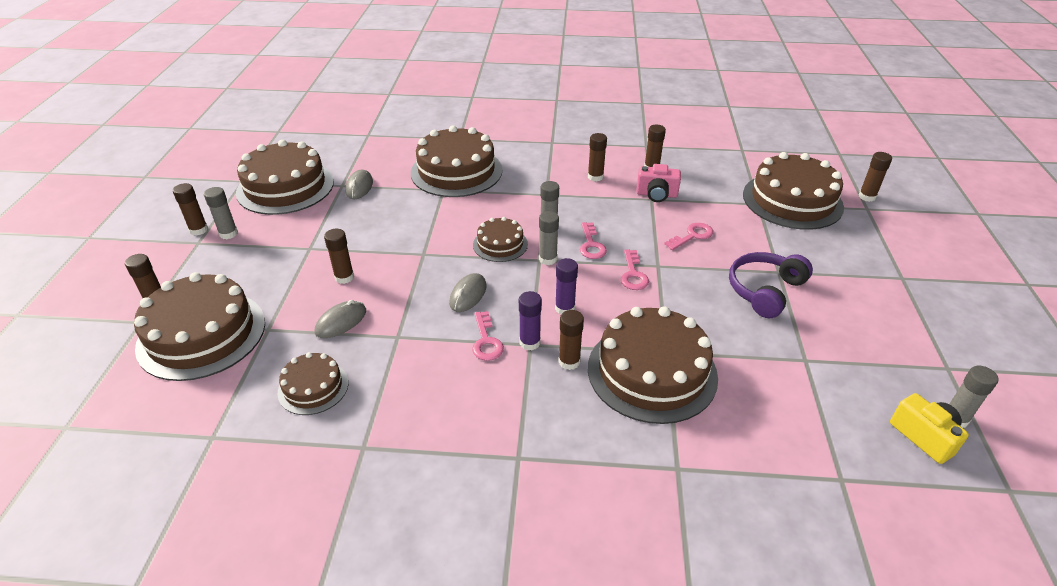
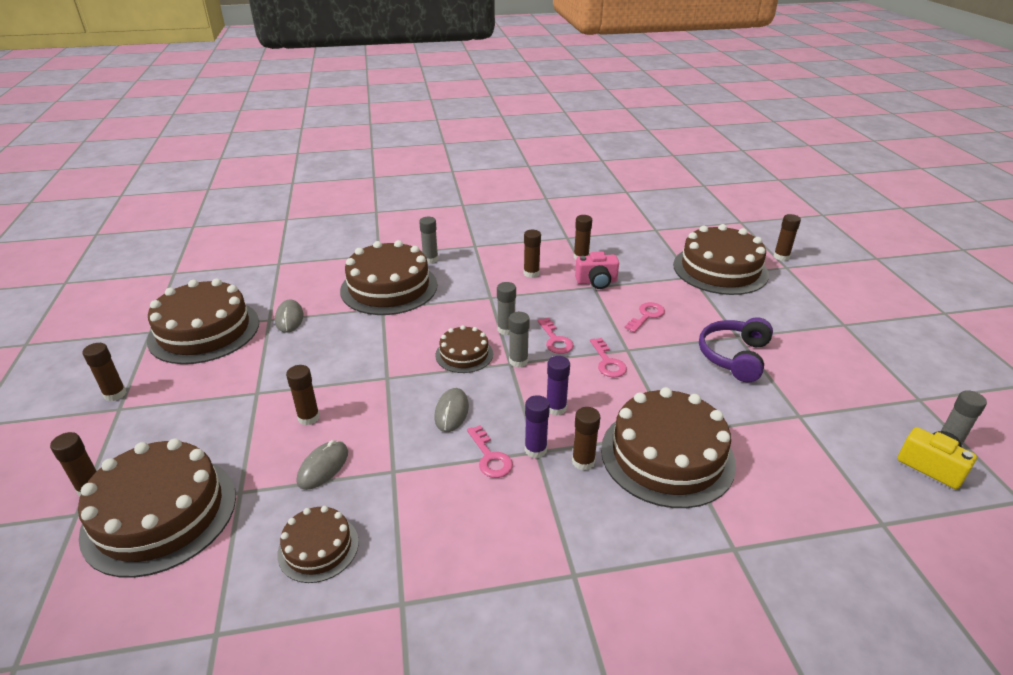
camera: 15 degrees left, 5 degrees down
(228, 234) = (154, 392): grey glue stick -> grey glue stick (430, 259)

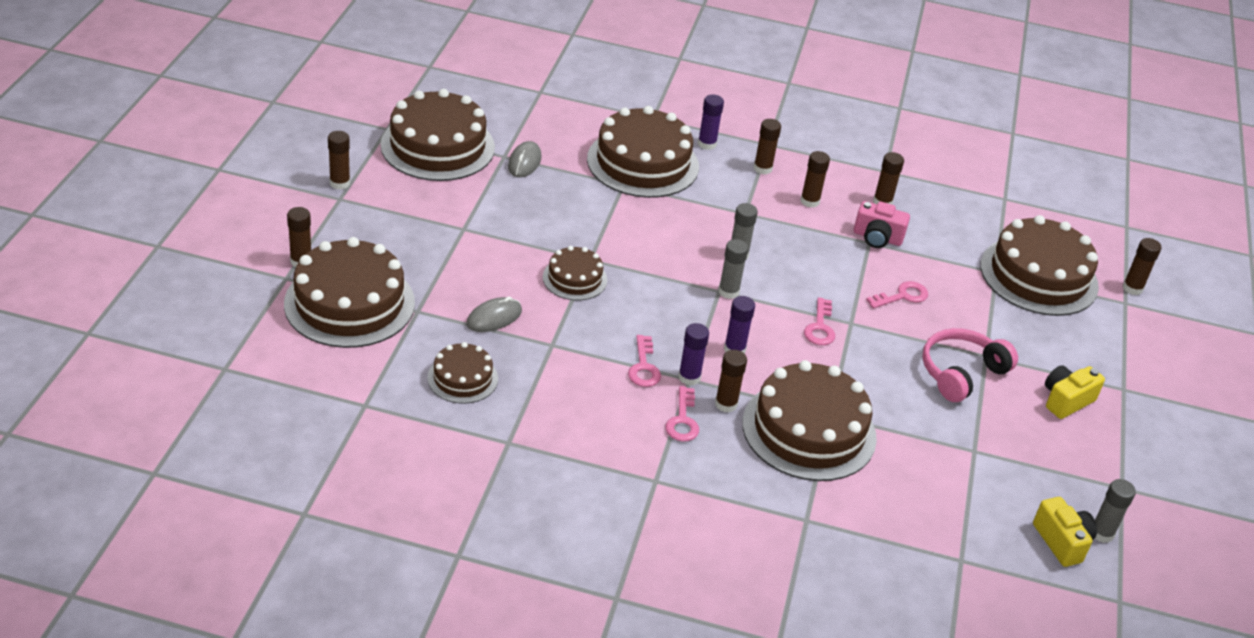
camera: 20 degrees right, 5 degrees up
(309, 417) = (500, 270): brown glue stick -> brown glue stick (762, 168)
(430, 259) = (707, 144): grey glue stick -> purple glue stick
(451, 412) = (632, 315): grey mouse -> none
(464, 354) = (678, 264): brown cake -> brown cake (574, 278)
(555, 340) = (782, 284): pink key -> pink key (682, 420)
(734, 356) = (961, 373): purple headphones -> pink headphones
(819, 348) = (1066, 401): none -> yellow camera

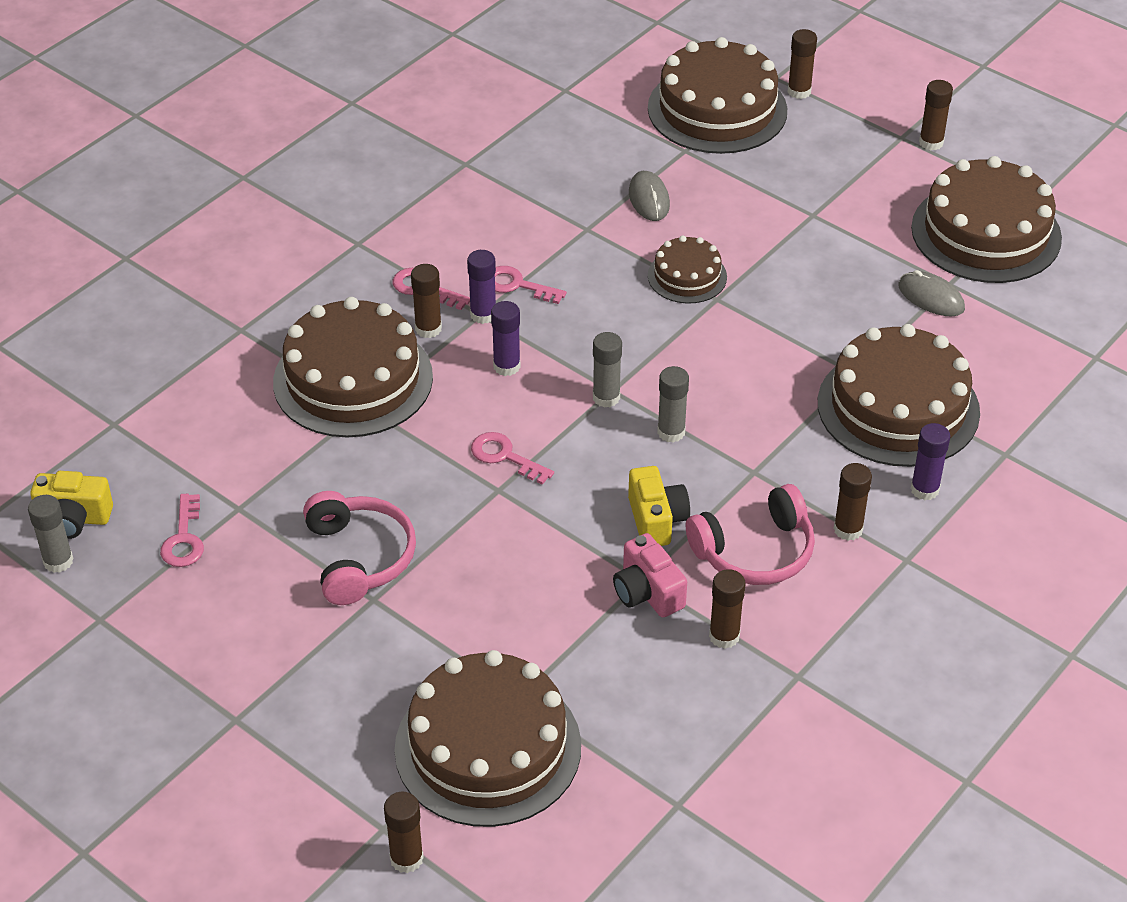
camera: 120 degrees right, 5 degrees up
(462, 378) = (568, 156): brown cake -> none
(810, 201) = (755, 551): brown glue stick -> pink headphones
(877, 238) = (647, 592): pink camera -> pink camera turned 75 degrees counterclockwise
(902, 296) = (520, 564): pink key -> pink key (184, 538)
(1066, 401) = (254, 642): yellow camera -> yellow camera (656, 520)

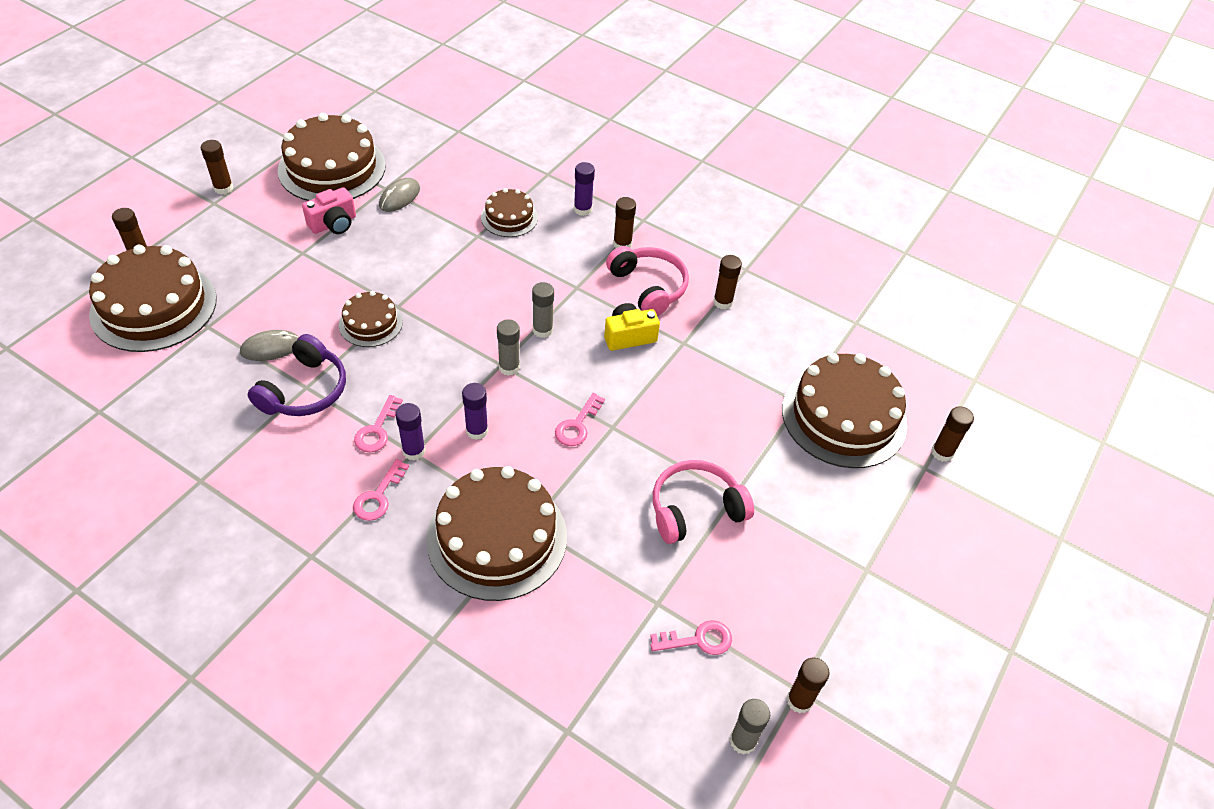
camera: 100 degrees left, 5 degrees up
(74, 519) = (691, 739): yellow camera -> none
(428, 329) = (431, 488): brown glue stick -> brown glue stick (799, 700)
(582, 228) = (304, 390): none -> purple headphones
(647, 592) = (694, 339): pink camera -> pink camera (333, 224)
(898, 407) = (509, 217): brown cake -> brown cake, size x0.52

